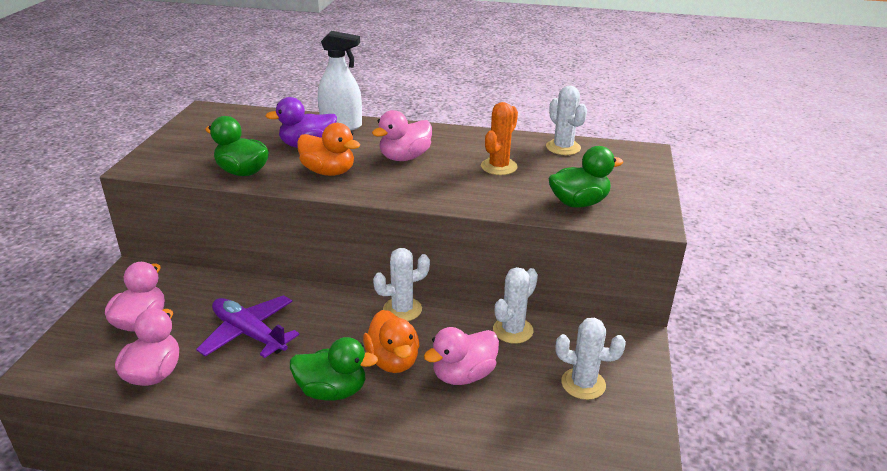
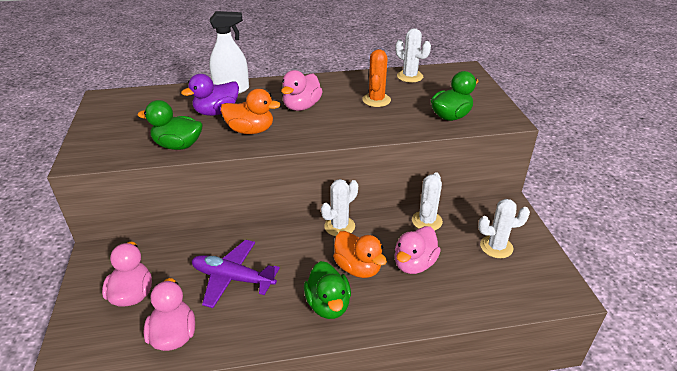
camera: 20 degrees left, 5 degrees up
(332, 391) = (328, 305): green duck -> green duck turned 90 degrees clockwise

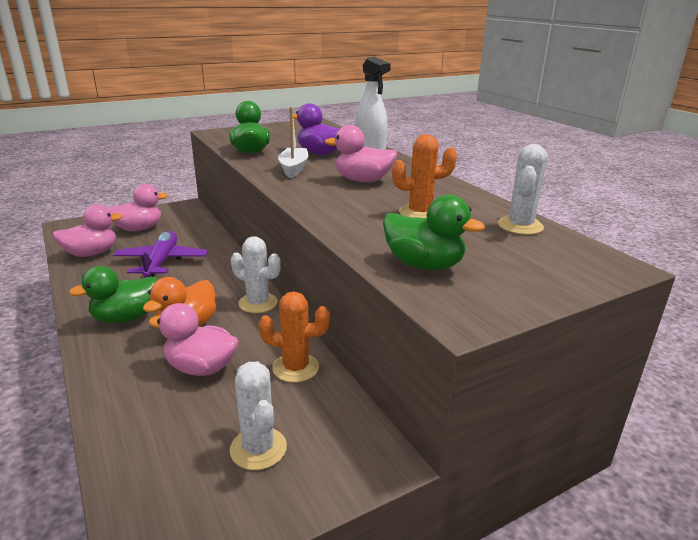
camera: 70 degrees right, 10 degrees down
(250, 130) = (294, 169): orange duck -> white boat
(427, 221) = (295, 368): white cactus -> orange cactus

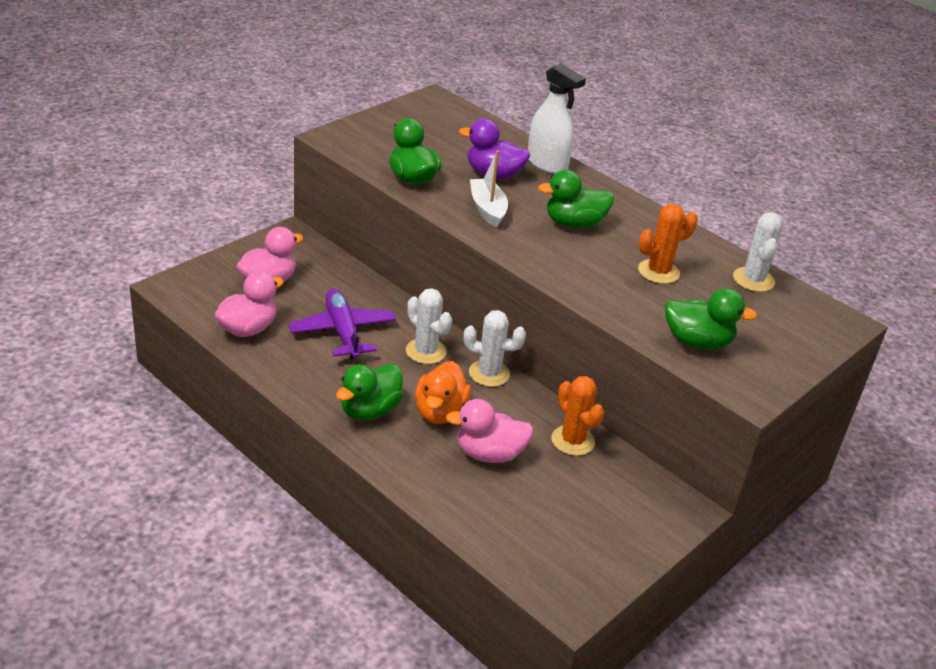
camera: 20 degrees left, 10 degrees up
(258, 448) = (589, 517): white cactus -> white cactus (426, 351)
(295, 368) = (572, 441): orange cactus -> orange cactus turned 75 degrees clockwise
(362, 180) = (574, 223): pink duck -> green duck

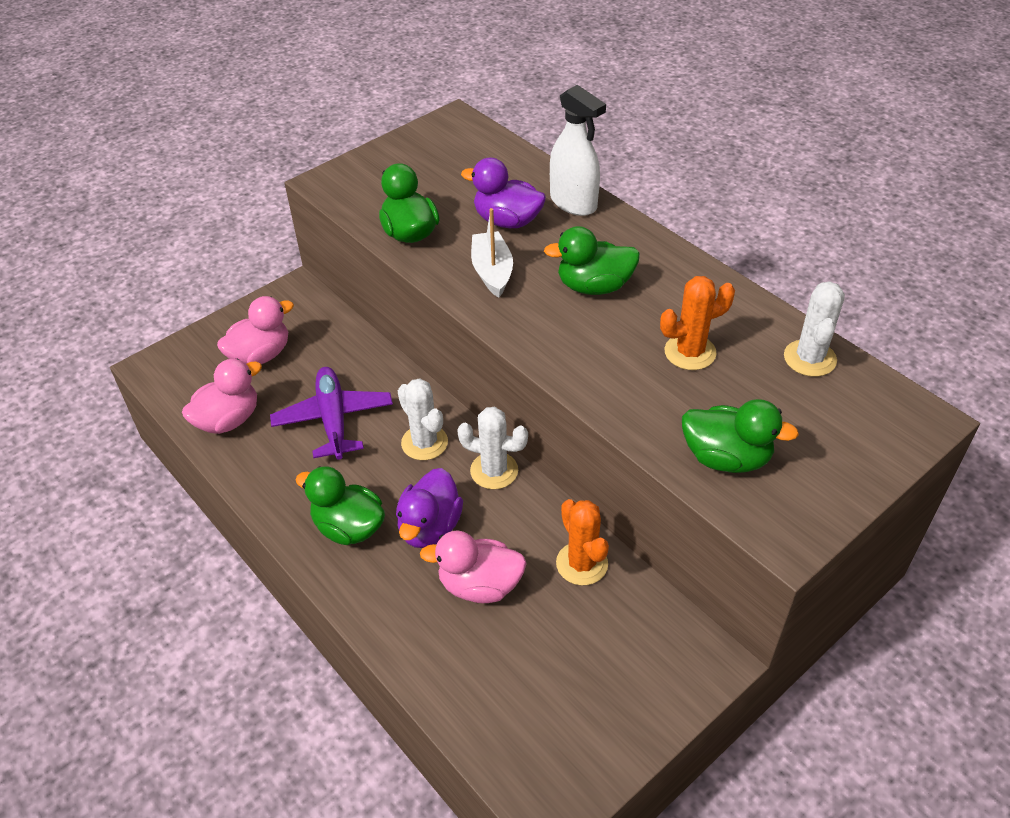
camera: 10 degrees right, 10 degrees up
(369, 410) = (348, 527): green duck -> green duck turned 75 degrees clockwise
(440, 412) = (430, 527): orange duck -> purple duck

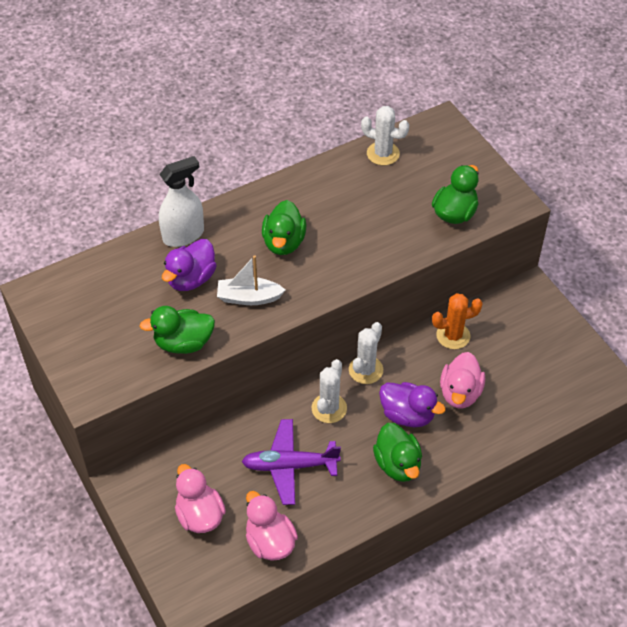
camera: 80 degrees left, 5 degrees up
(348, 527) = (398, 464): green duck -> green duck turned 60 degrees counterclockwise
(424, 443) = (329, 408): white cactus -> white cactus turned 45 degrees counterclockwise
(690, 352) = (363, 208): orange cactus -> none

